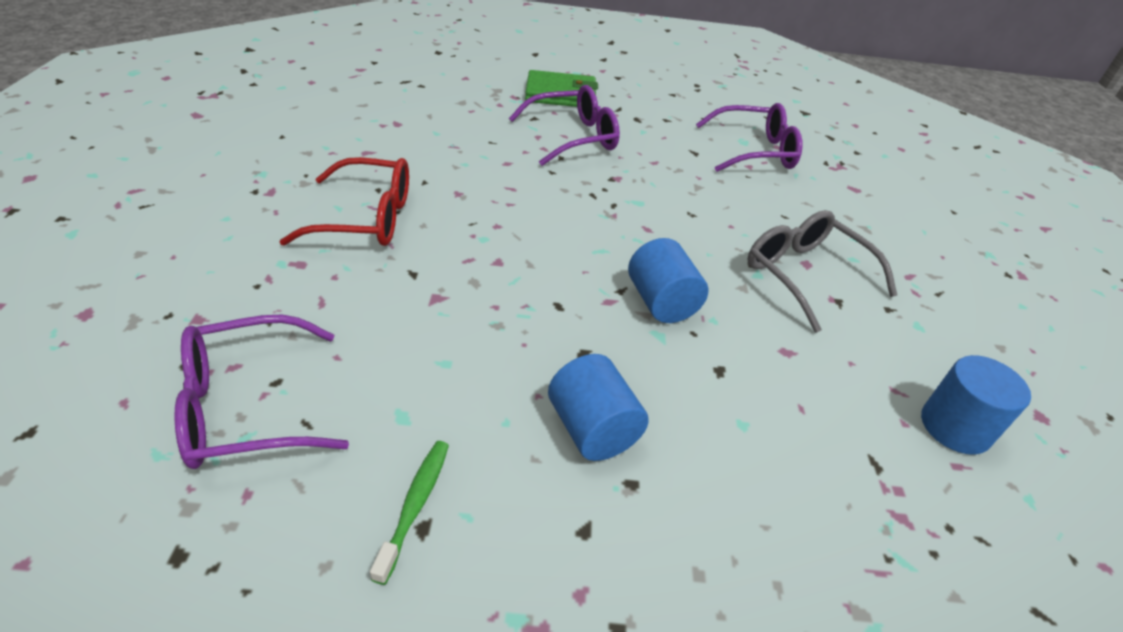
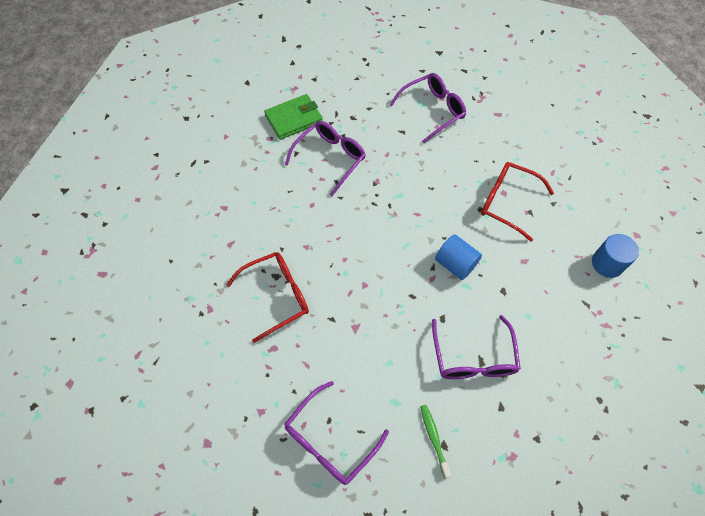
camera: 25 degrees left, 20 degrees up
(592, 429) = (473, 358): blue cylinder -> purple glasses
(805, 275) = (507, 202): grey glasses -> red glasses

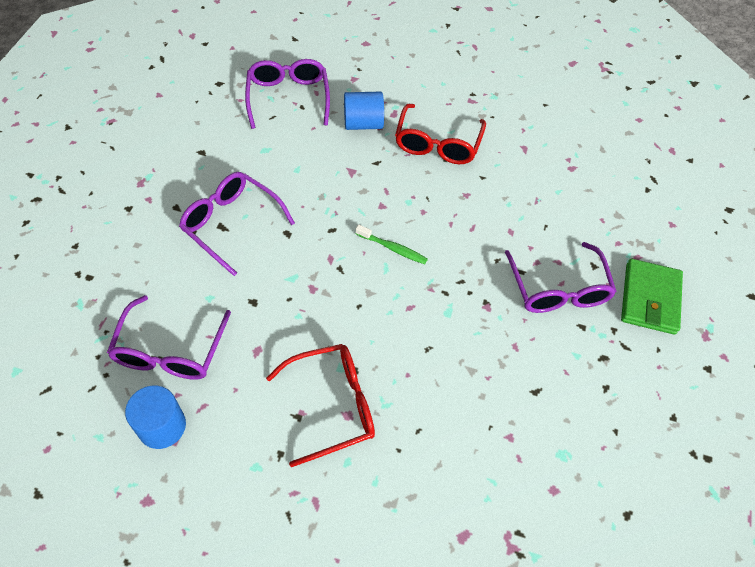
camera: 130 degrees right, 5 degrees down
(433, 110) = (540, 457): purple glasses -> purple glasses (170, 351)
(434, 438) = (213, 150): green toothbrush -> green toothbrush (393, 248)
(455, 264) = (322, 289): blue cylinder -> blue cylinder (363, 123)

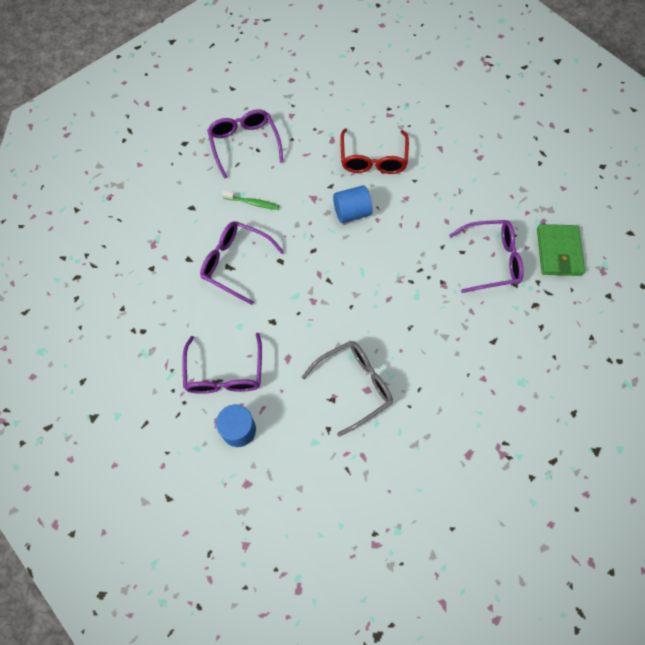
camera: 10 degrees left, 10 degrees up
(333, 405) = (355, 385): red glasses -> grey glasses
(363, 123) = (310, 154): blue cylinder -> blue cylinder (352, 212)
(393, 248) = (363, 255): green toothbrush -> green toothbrush (252, 203)
(558, 289) = (492, 260): purple glasses -> purple glasses turned 75 degrees counterclockwise

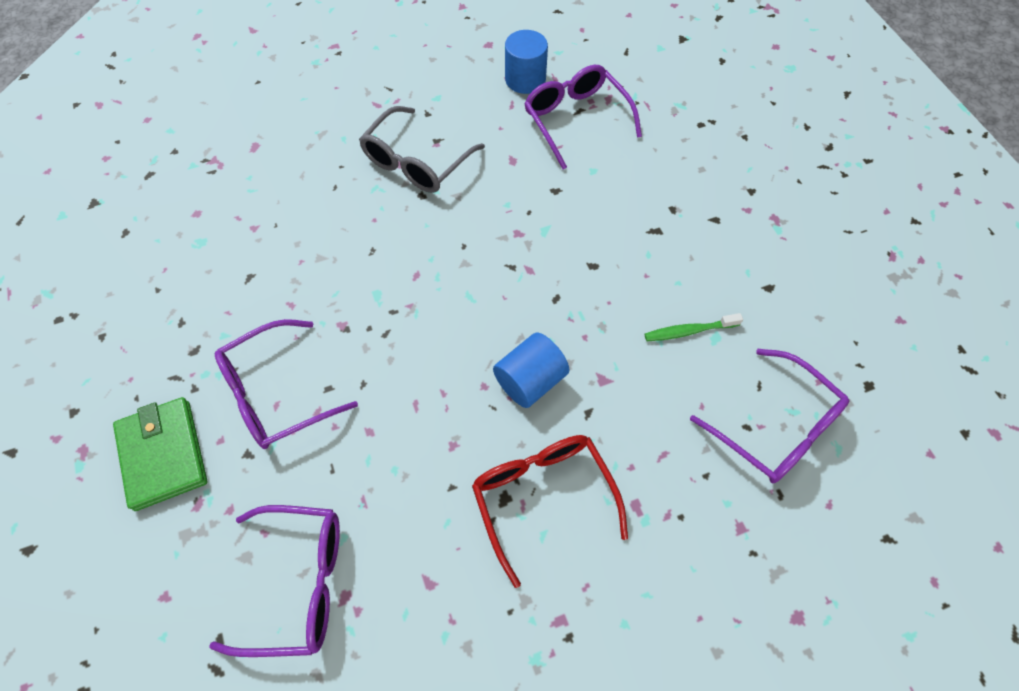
camera: 155 degrees right, 5 degrees down
(235, 263) = (651, 238): purple glasses -> purple glasses (299, 583)

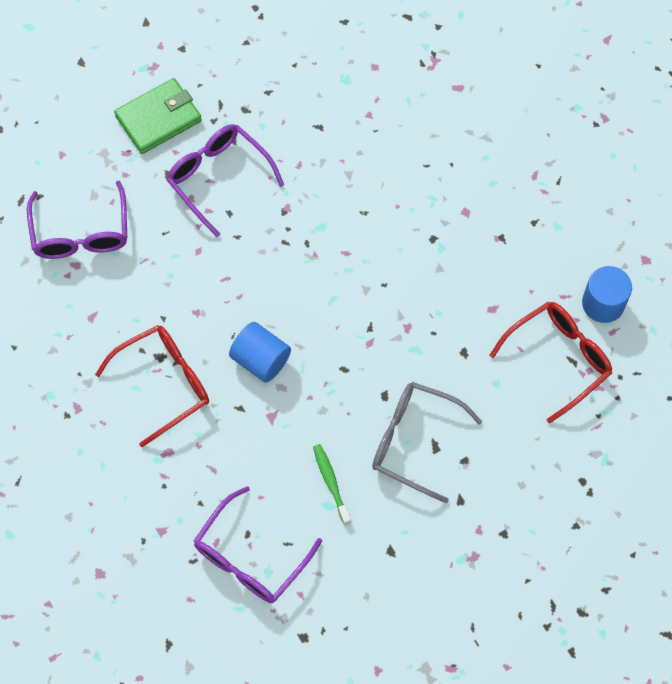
camera: 80 degrees right, 5 degrees up
(416, 162) = (470, 226): grey glasses -> grey glasses (414, 441)
(575, 119) = (559, 359): purple glasses -> red glasses

